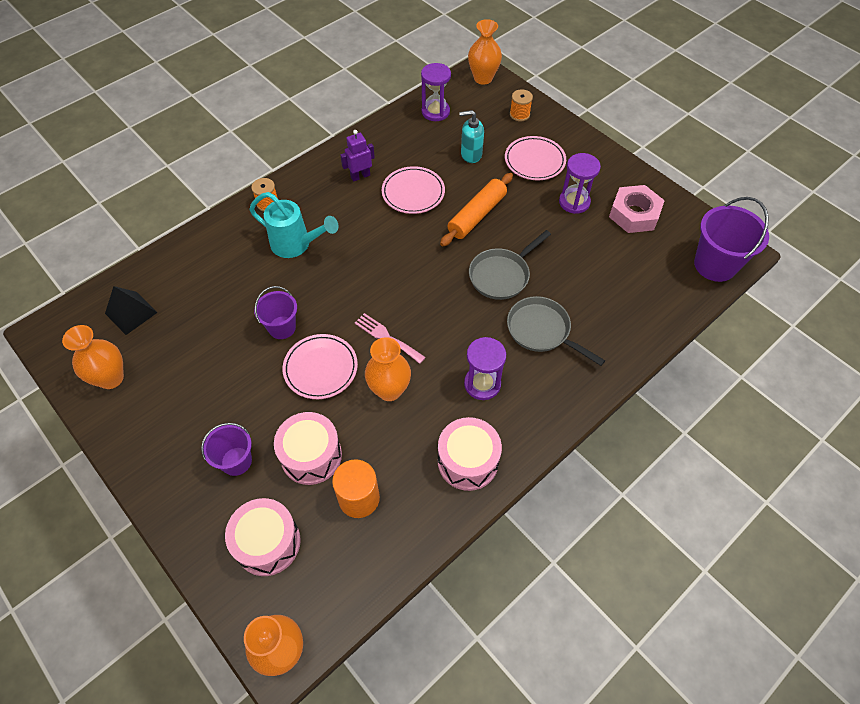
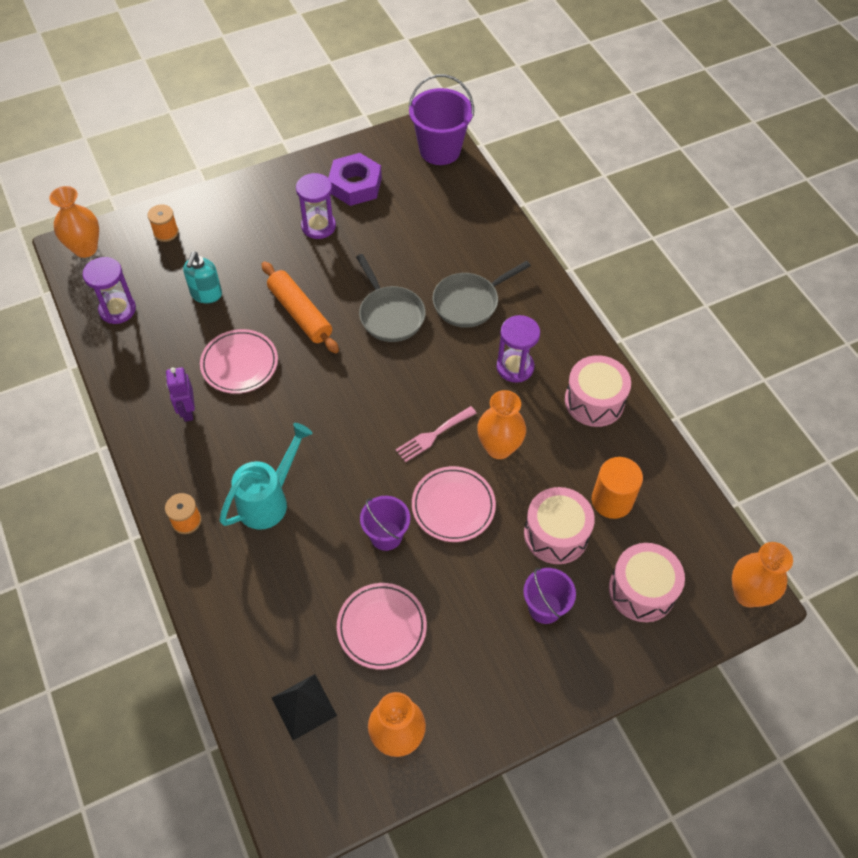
camera: 75 degrees left, 0 degrees up
(534, 161) = (244, 241): pink plate -> pink plate (381, 627)
(634, 214) = (355, 185): pink nut -> purple nut

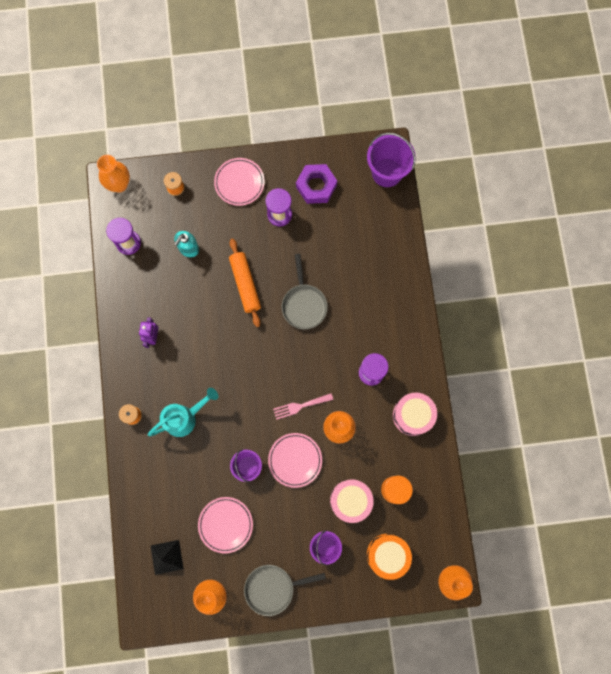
camera: 20 degrees right, 20 degrees up
(239, 364) = (195, 311): pink plate -> pink plate (239, 183)
(469, 302) = (360, 311): grey pan -> grey pan (273, 588)
(642, 590) = (387, 555): pink drum -> orange drum

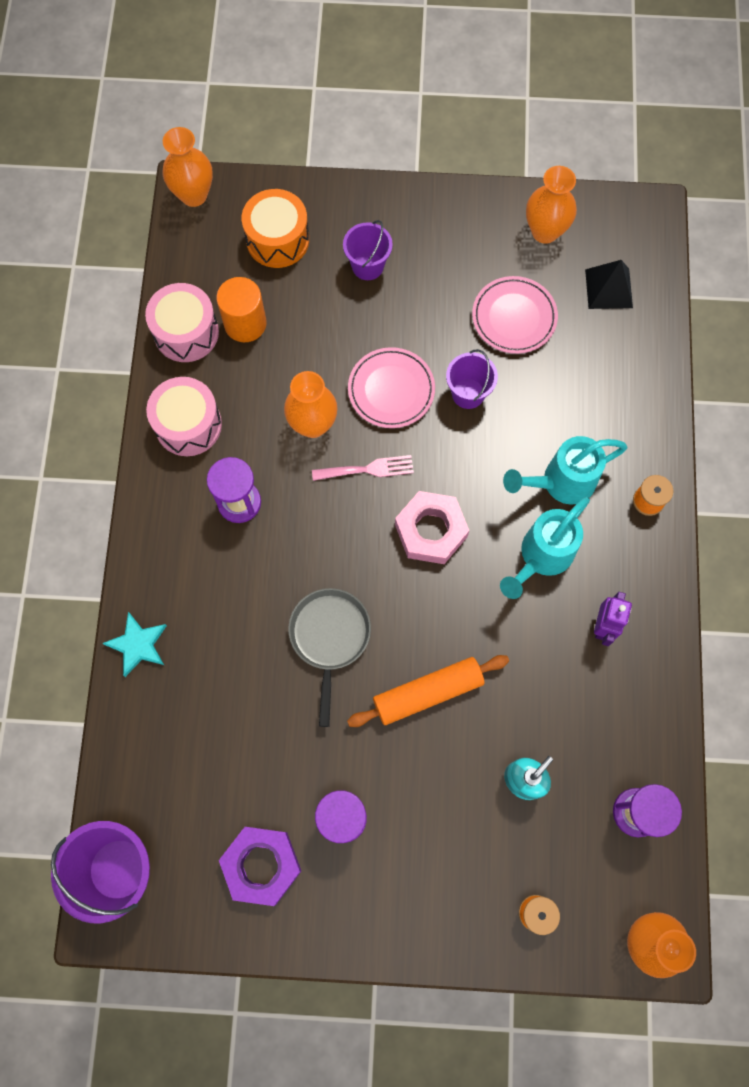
camera: 170 degrees left, 5 degrees down
(192, 370) = (541, 557): none -> turquoise watering can
(239, 183) = (409, 900): pink plate -> none
(245, 284) = (428, 692): orange rolling pin -> orange rolling pin turned 75 degrees clockwise
(257, 375) = (431, 531): none -> pink nut
(273, 588) = (455, 224): grey pan -> none
(350, 500) = (316, 319): pink drum -> pink drum (186, 332)
(407, 282) = (138, 645): none -> turquoise star

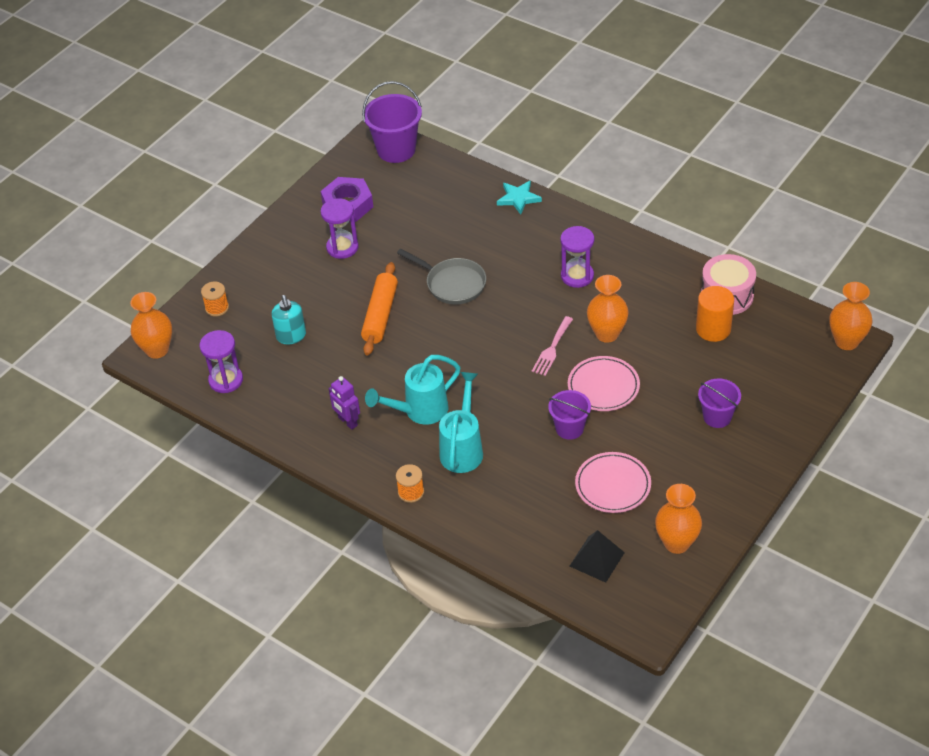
camera: 125 degrees right, 25 degrees down
(188, 425) = (652, 271): pink drum -> none
(277, 239) = (775, 374): orange drum -> none
(431, 531) = (483, 362): pink nut -> none
(541, 557) = (419, 411): turquoise watering can -> turquoise watering can turned 105 degrees counterclockwise

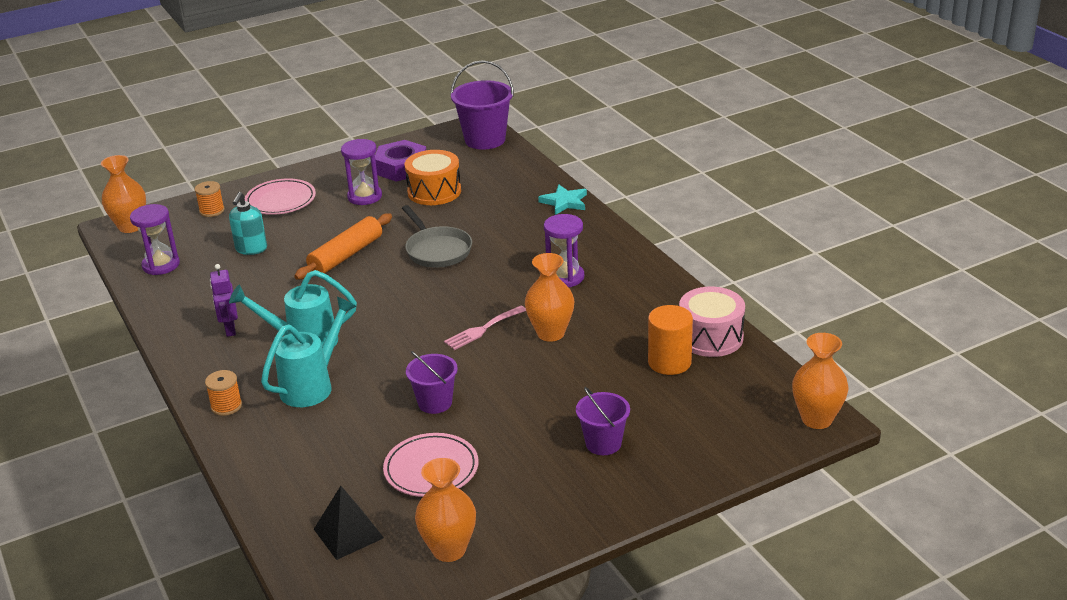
camera: 25 degrees right, 15 degrees down
(399, 222) = (434, 191): none -> orange drum
(603, 386) = (504, 377): pink plate -> pink plate (280, 200)

